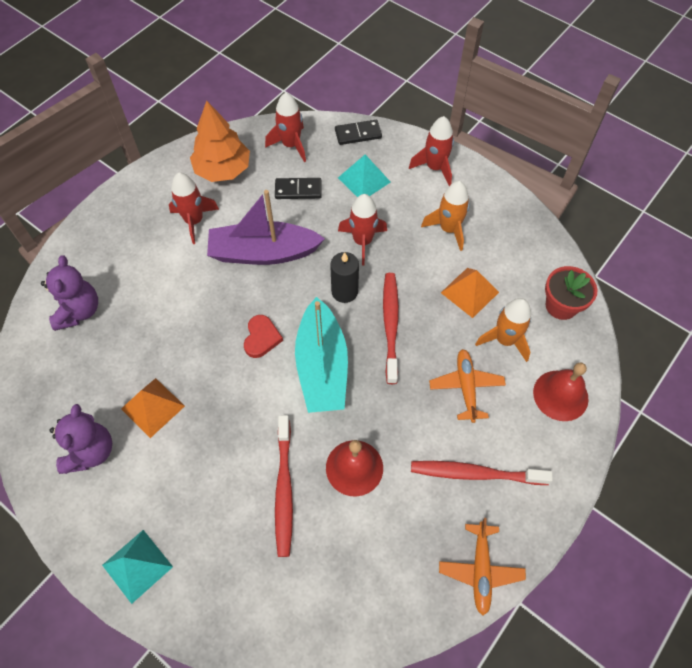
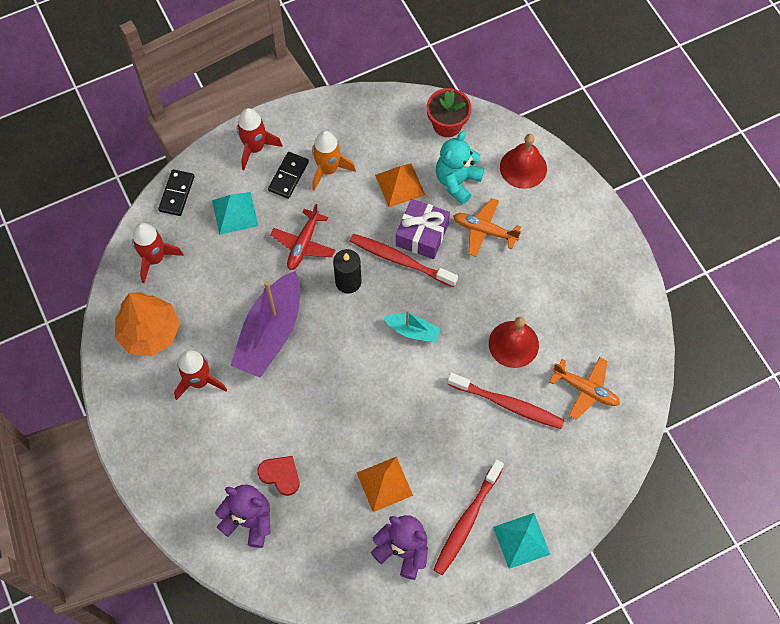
camera: 65 degrees left, 5 degrees up
(261, 338) = (360, 368): red heart -> red heart (280, 475)
(298, 190) = (215, 274): black domino -> black domino (288, 176)
(322, 366) = (412, 331): turquoise boat -> turquoise boat, size x0.50
(362, 241) = (303, 244): red rocket -> red plane
(428, 332) = (422, 234): none -> purple gift
(475, 473) = (557, 259): red toothbrush -> red toothbrush (467, 521)
(480, 570) = (630, 292): orange plane -> orange plane (585, 389)
(505, 340) = (457, 181): orange rocket -> turquoise teddy bear

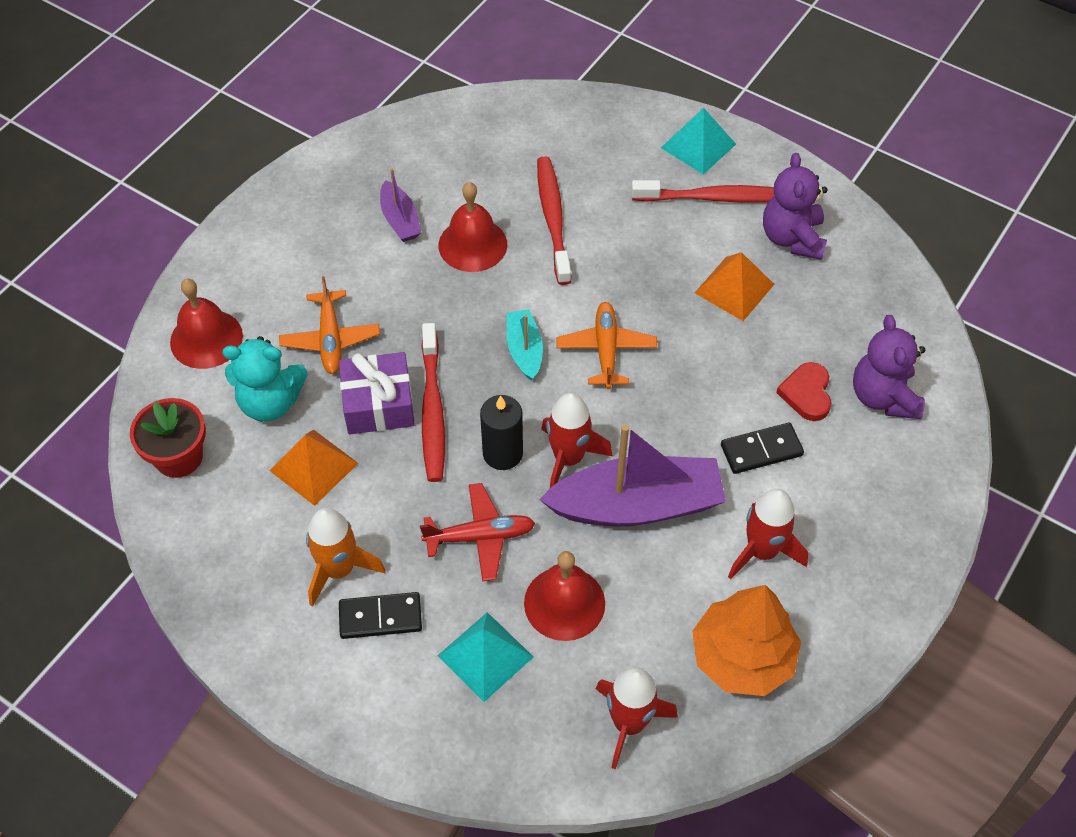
camera: 120 degrees left, 10 degrees down
(176, 194) = (503, 761): black domino -> black domino (761, 450)
(238, 264) = (564, 603): none -> red bell
(255, 148) = (356, 693): red rocket -> red rocket (568, 458)
(559, 311) = (400, 220): none -> purple boat
(585, 389) = (484, 159): orange plane -> orange plane (606, 349)

